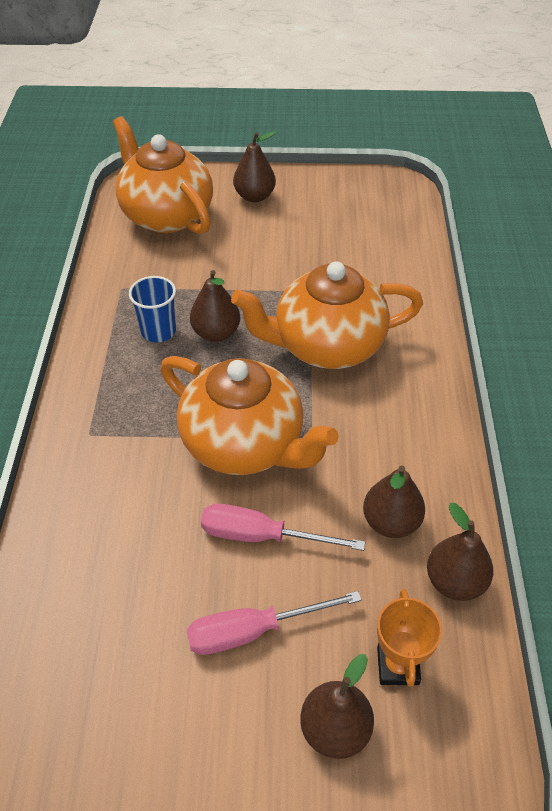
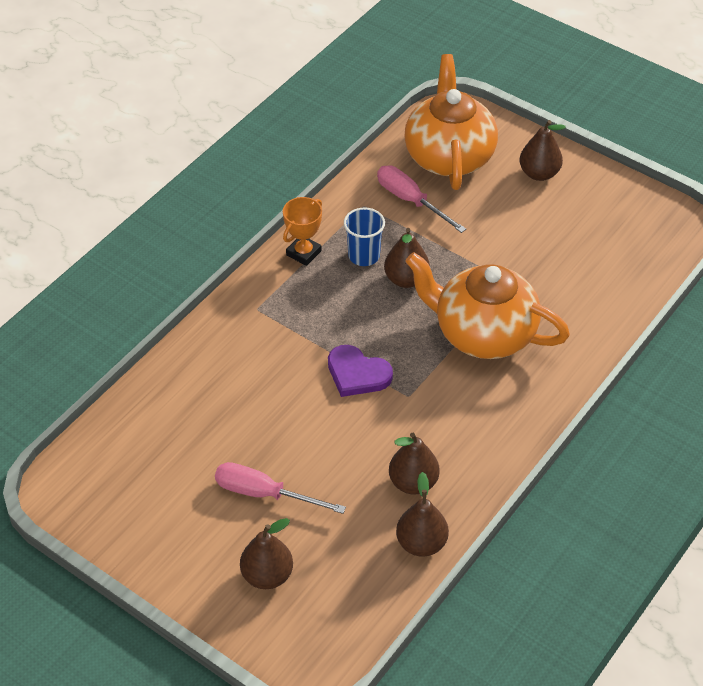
camera: 35 degrees right, 0 degrees up
(244, 444) = (357, 374): orange teapot -> purple heart
(261, 536) = (317, 441): pink screwdriver -> pink screwdriver (410, 201)
(397, 666) = (336, 567): orange trophy -> orange trophy (303, 253)

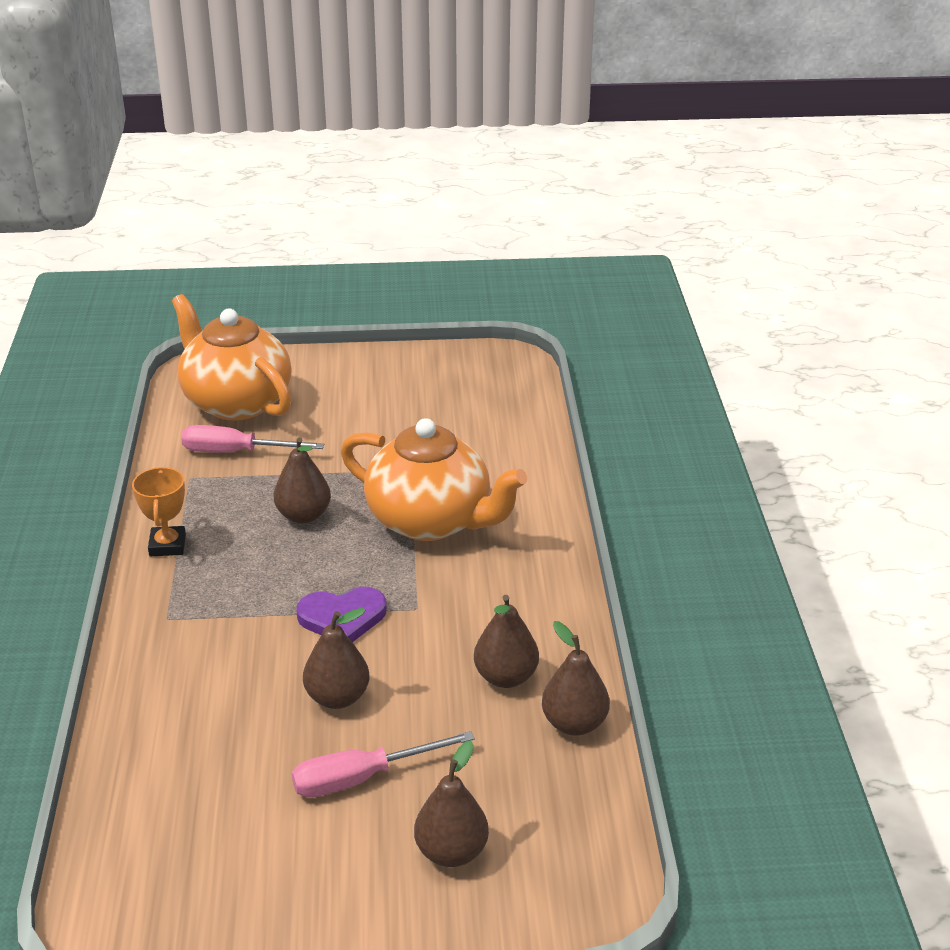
camera: 40 degrees left, 15 degrees down
(364, 256) = (237, 517): blue cup -> none
(483, 333) = (431, 521): orange teapot -> orange teapot turned 135 degrees counterclockwise
(539, 173) = (340, 378): brown pear -> brown pear (337, 698)

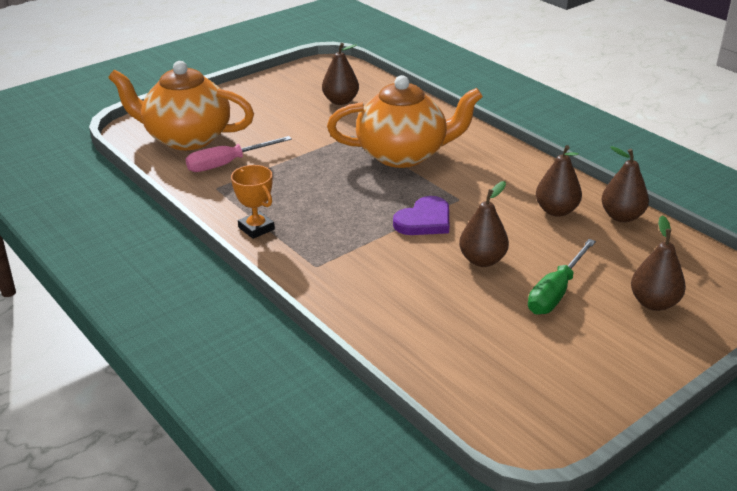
camera: 35 degrees left, 0 degrees up
(303, 515) = (322, 180): brown pear -> brown pear (340, 101)
(362, 778) = (556, 292): pink screwdriver -> green screwdriver

